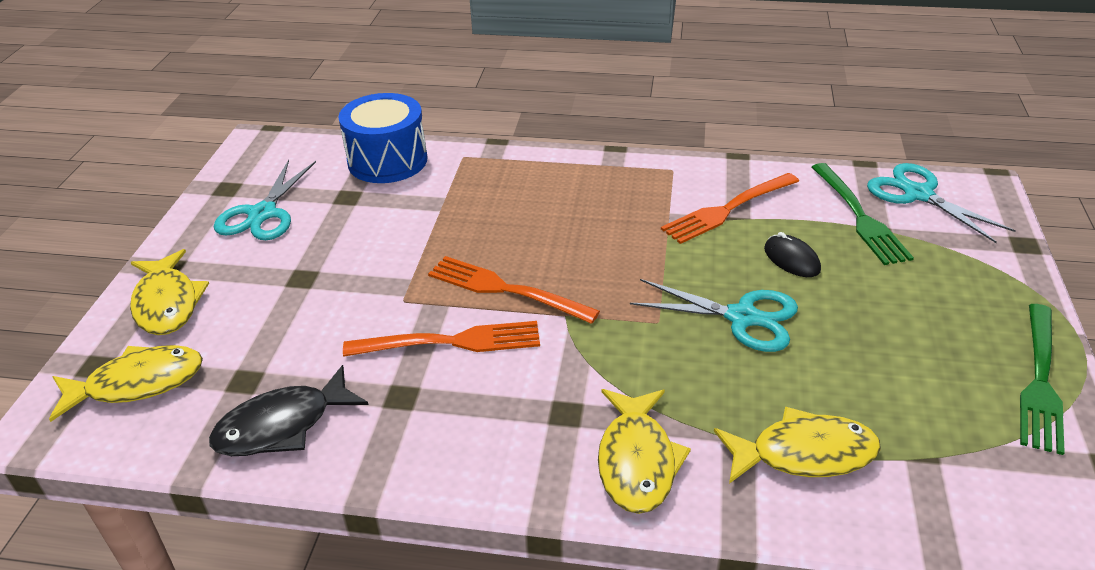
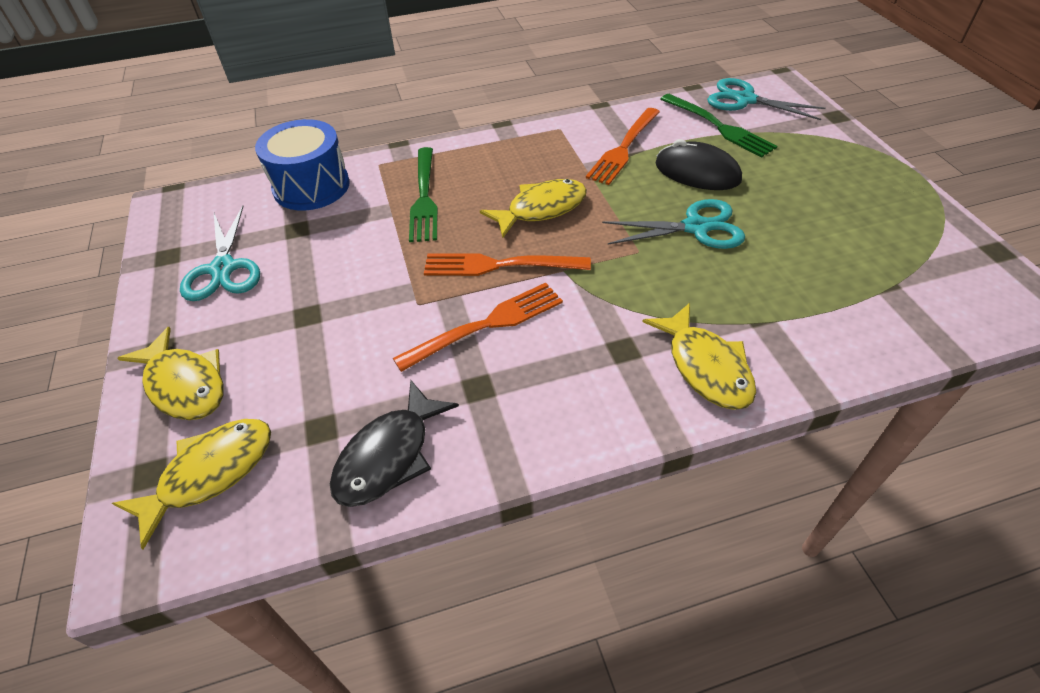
camera: 25 degrees left, 10 degrees up
(791, 259) = (697, 172): black mouse -> black mouse, size x1.62
(804, 454) = (814, 315): yellow fish -> yellow fish (541, 209)
(1040, 380) = (915, 207): green fork -> green fork (424, 197)

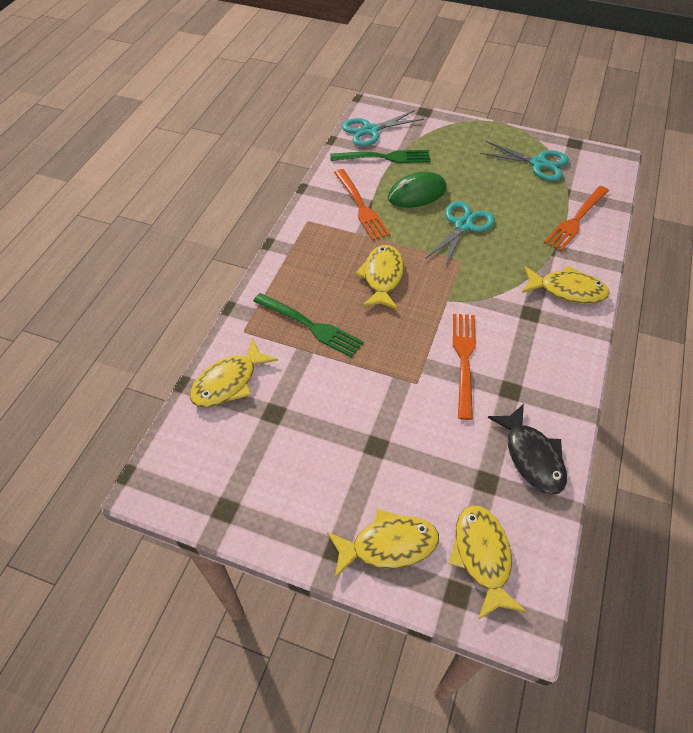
camera: 55 degrees left, 5 degrees up
(223, 269) = (278, 477): turquoise scissors -> turquoise scissors (538, 164)
(311, 186) = (229, 382): blue drum -> yellow fish
(499, 265) = (417, 325): orange fork -> orange fork (576, 220)
(697, 172) = (417, 194): black mouse -> green mouse

